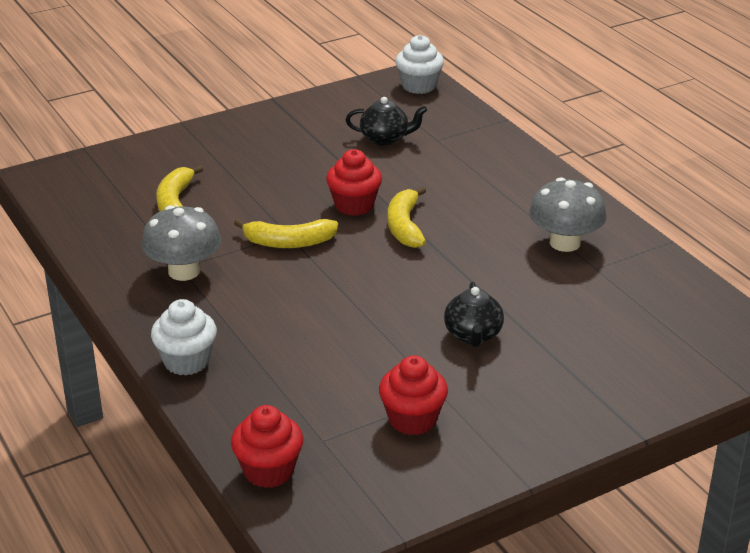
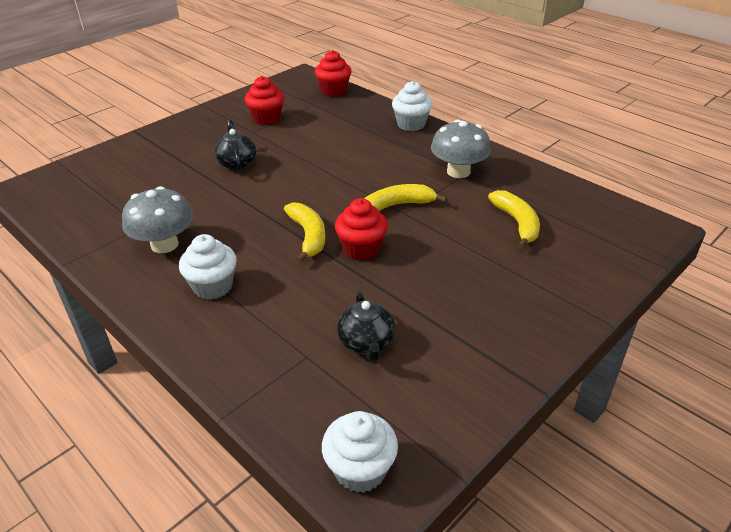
camera: 165 degrees right, 5 degrees up
(385, 139) = (366, 344): black teapot -> black teapot turned 90 degrees counterclockwise
(512, 197) = (213, 286): none -> white cupcake

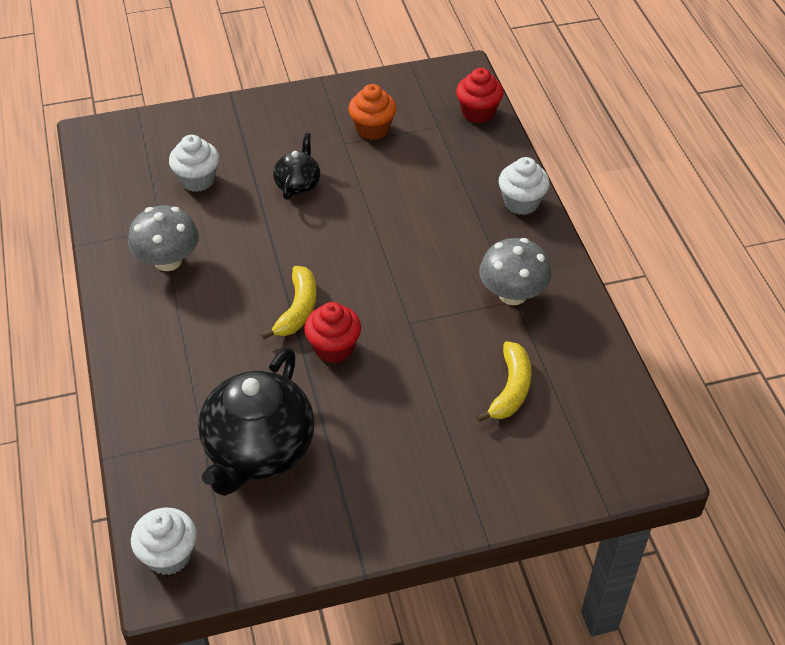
camera: 30 degrees right, 10 degrees up
(213, 286) = (177, 328): white cupcake -> white cupcake (197, 180)
(266, 119) = (372, 129): red cupcake -> orange cupcake
(366, 344) = (258, 450): black teapot -> black teapot, size x2.00
(397, 205) = (411, 311): yellow banana -> none

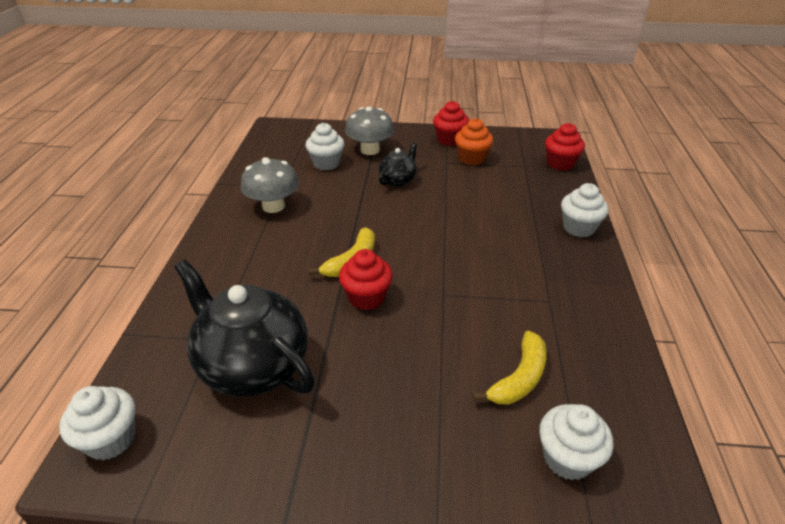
camera: 20 degrees right, 10 degrees down
(258, 450) = (253, 365): black teapot -> black teapot turned 90 degrees clockwise
(334, 104) = (449, 140): none -> red cupcake
(512, 294) = (548, 294): grey mushroom -> grey mushroom (370, 150)
(570, 447) = (567, 458): none -> white cupcake

